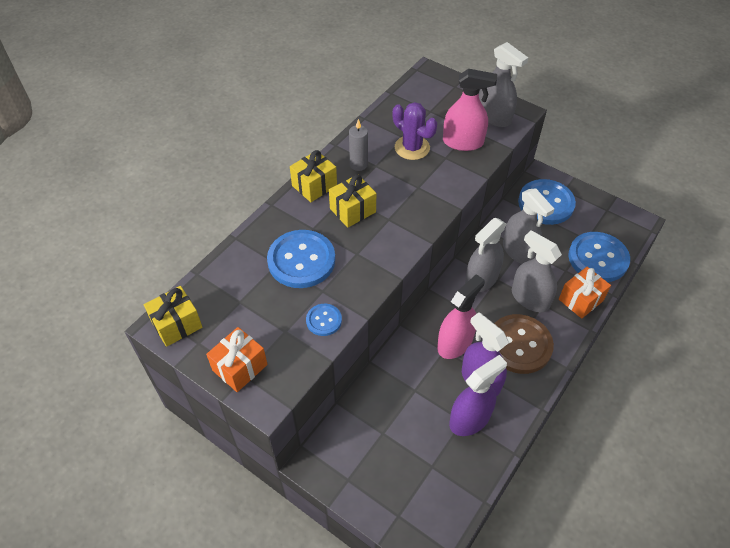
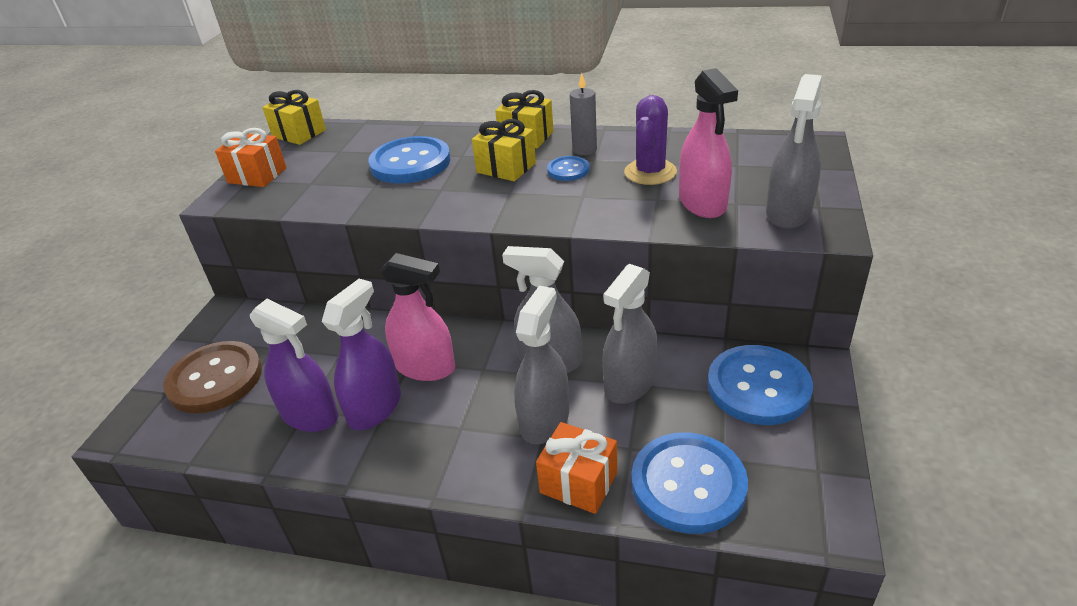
camera: 70 degrees right, 15 degrees down
(324, 320) = (332, 199): blue button -> blue button (568, 170)
(519, 345) = (451, 431): brown button -> brown button (215, 379)

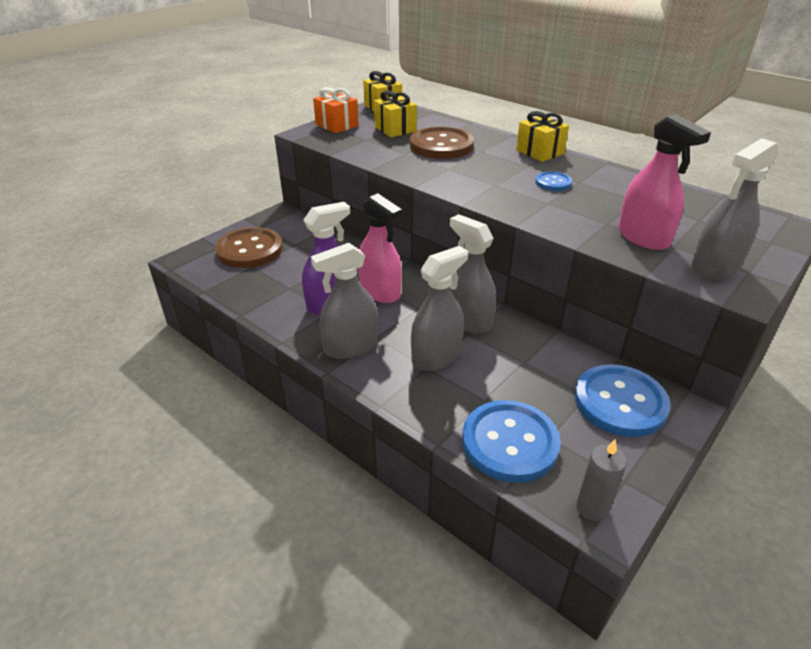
camera: 25 degrees right, 0 degrees up
(310, 415) = (289, 292): purple spray bottle -> none
(410, 163) = (441, 145): blue button -> brown button
(506, 168) = (507, 168): yellow gift -> yellow gift (395, 129)
(578, 482) = (430, 405): orange gift -> none
(584, 150) = (578, 173): grey candle -> grey candle (592, 507)
(630, 383) = (517, 358): grey spray bottle -> grey spray bottle (350, 346)
(650, 172) = (618, 203): purple cactus -> none
(702, 203) = (643, 237): pink spray bottle -> pink spray bottle turned 45 degrees counterclockwise

